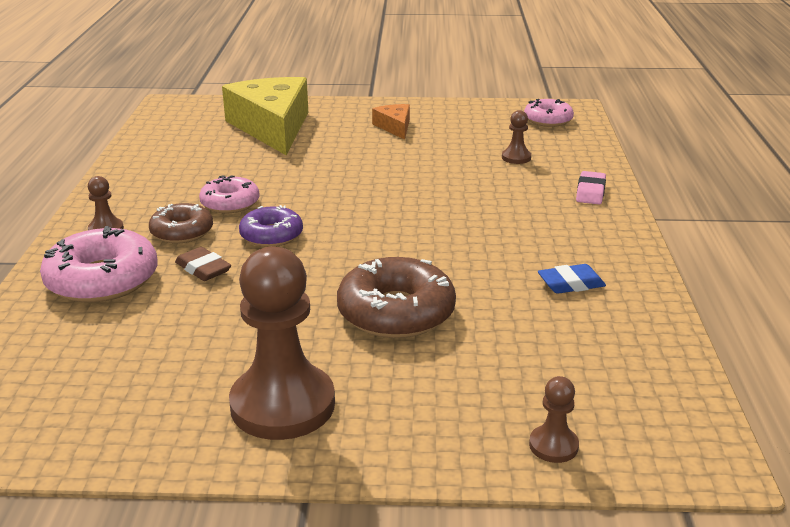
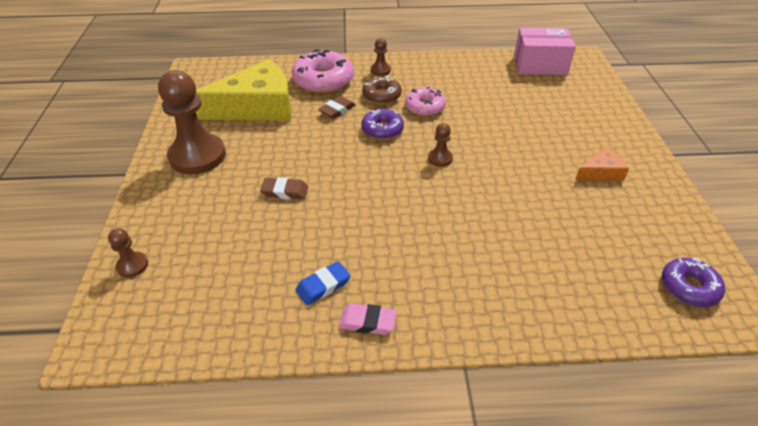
camera: 85 degrees right, 15 degrees up
(170, 127) = (540, 65): none -> pink box
(272, 127) = (563, 107): yellow cheese -> yellow cheese (257, 107)
(396, 312) = (285, 191): brown donut -> brown eraser
(516, 157) = (567, 257): brown pawn -> brown pawn (440, 158)
(548, 120) = (689, 287): pink donut -> purple donut
(571, 284) = (323, 286): blue eraser -> blue eraser turned 75 degrees clockwise
(590, 192) = (504, 313): pink eraser -> pink eraser (367, 322)

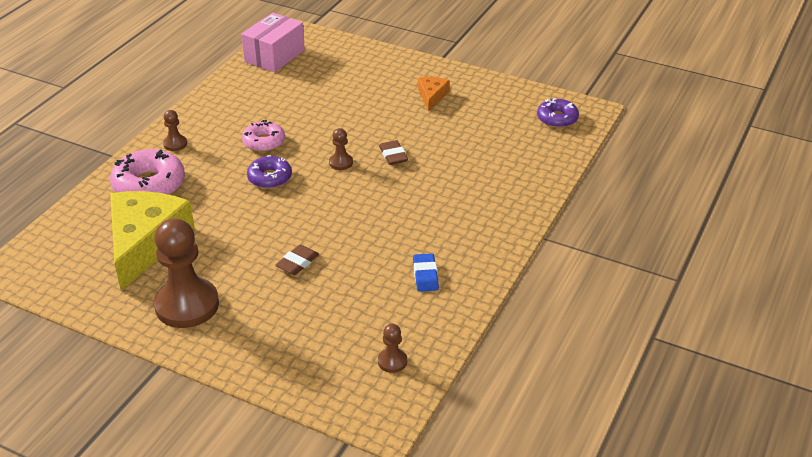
camera: 60 degrees left, 5 degrees down
(132, 265) = (308, 381): brown pawn -> brown pawn (392, 361)
(337, 110) = (210, 193): brown eraser -> brown eraser (393, 155)
(367, 322) = (476, 265): pink eraser -> none
(381, 95) = (218, 159): brown donut -> none

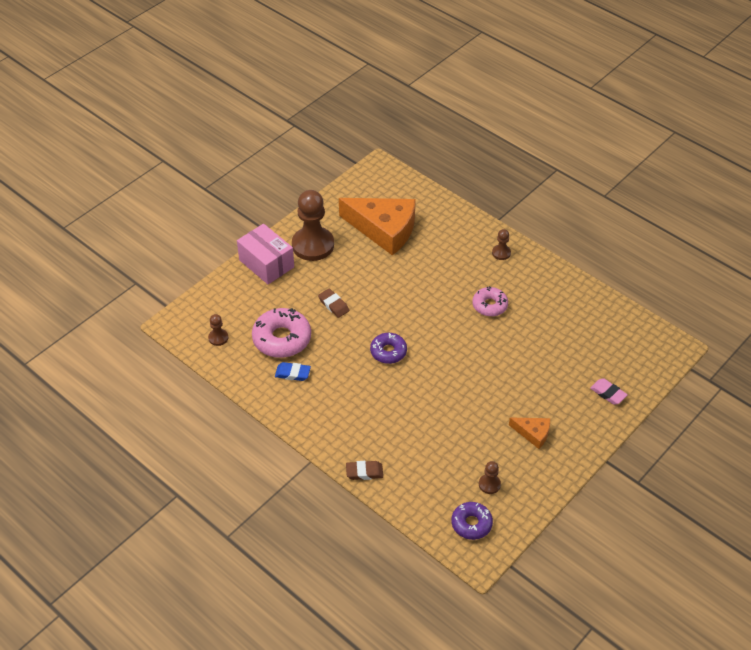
camera: 105 degrees right, 10 degrees up
(145, 243) = (384, 229): yellow cheese -> orange cheese
(149, 185) = (451, 235): pink donut -> pink donut (282, 339)
(270, 178) = (439, 303): purple donut -> purple donut (388, 352)
(274, 56) = (628, 330): pink box -> pink box (266, 263)
(341, 163) = (447, 349): brown pawn -> brown pawn (489, 484)
(362, 61) = (608, 393): none -> pink eraser
(393, 155) = (447, 385): brown eraser -> brown eraser (364, 472)

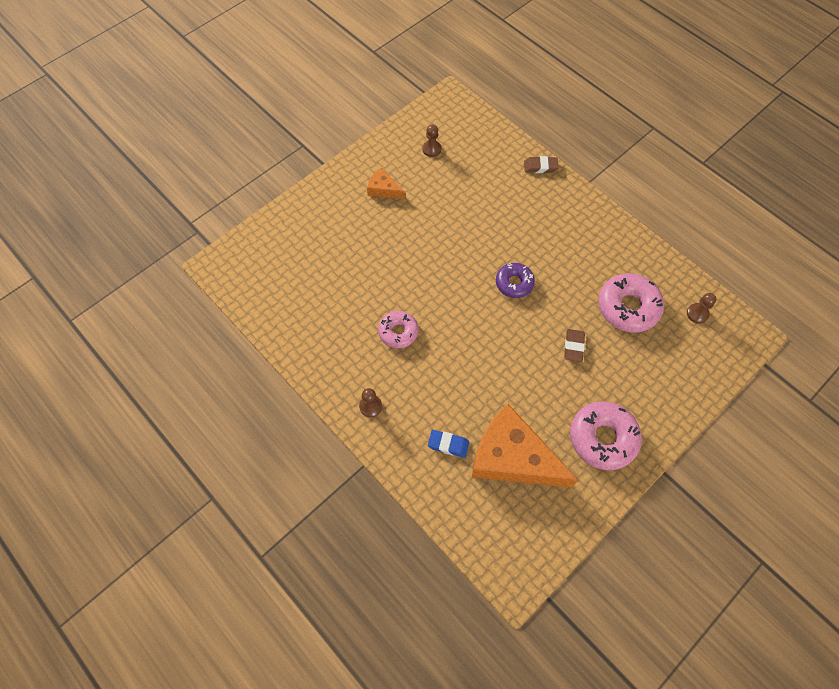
camera: 175 degrees left, 15 degrees up
(266, 263) = (657, 413): pink box -> none
(292, 373) = (612, 266): blue eraser -> blue eraser (448, 444)
(313, 245) = (603, 438): brown pawn -> pink donut
(333, 305) = (573, 346): brown eraser -> brown eraser turned 45 degrees clockwise
(471, 524) = (452, 120): purple donut -> none
(608, 393) = (302, 222): pink eraser -> none

